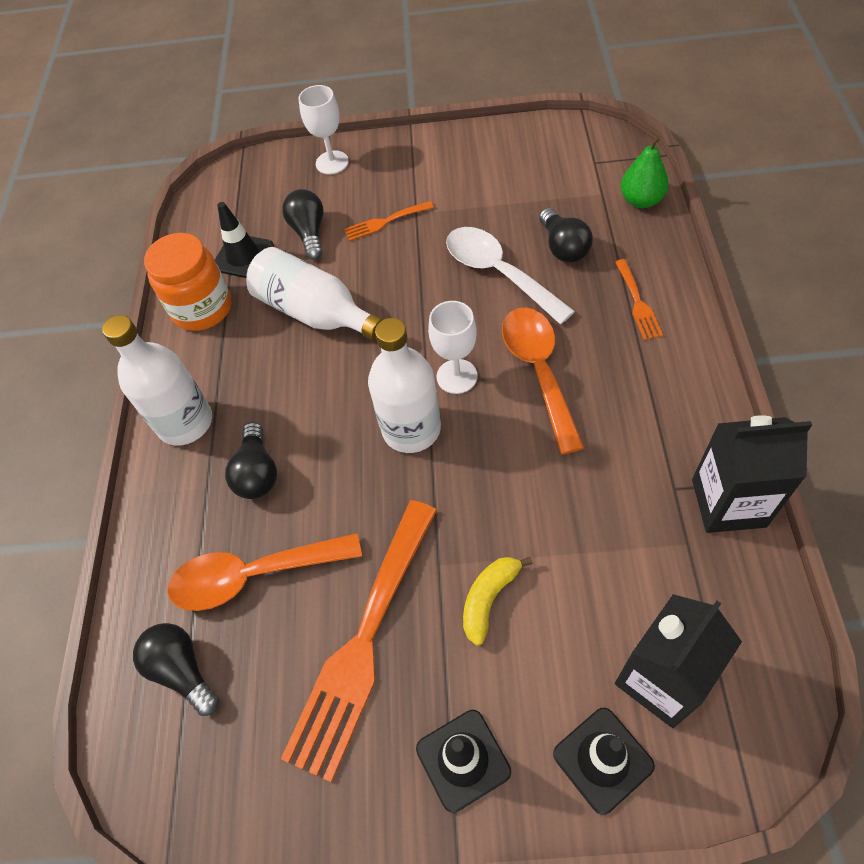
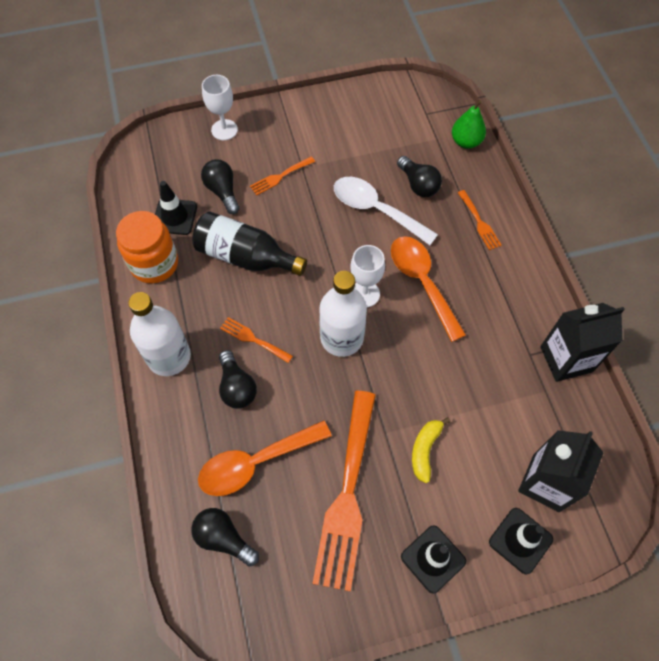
camera: 20 degrees left, 5 degrees up
(295, 415) = (253, 339): none -> orange fork
(315, 313) = (245, 257): white bottle -> black bottle

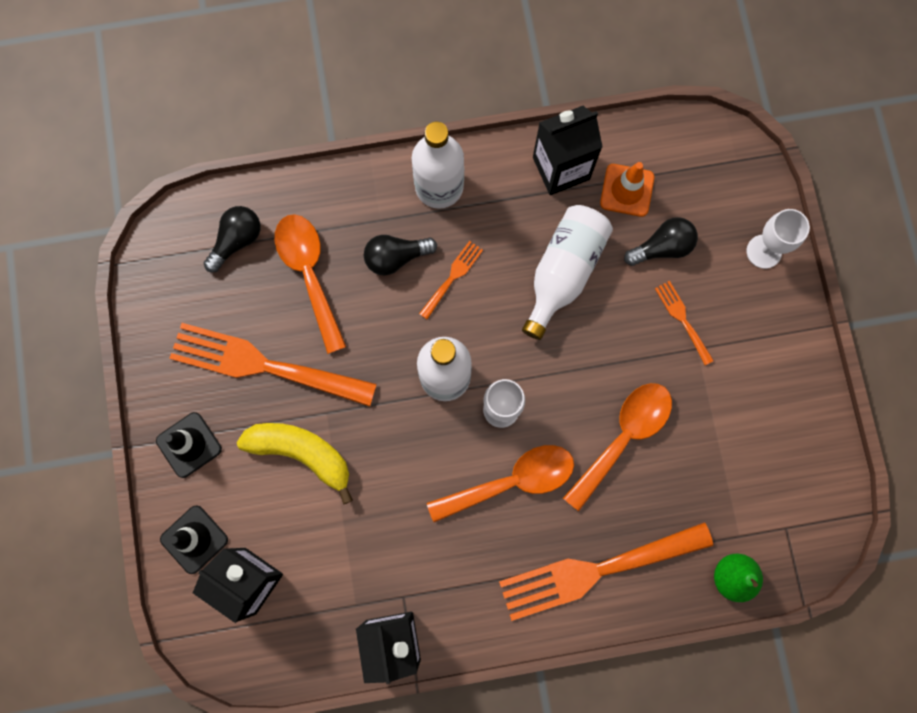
camera: 95 degrees right, 15 degrees up
(154, 264) = (561, 168): orange jar -> black carton
(175, 217) = (627, 190): black traffic cone -> orange traffic cone
(245, 257) = (563, 272): black bottle -> white bottle
(376, 210) = (623, 437): white spoon -> orange spoon
(418, 185) = (661, 498): black light bulb -> none
(425, 450) = (302, 453): yellow banana -> yellow banana, size x1.64
(479, 222) = (596, 570): orange fork -> orange fork, size x2.24

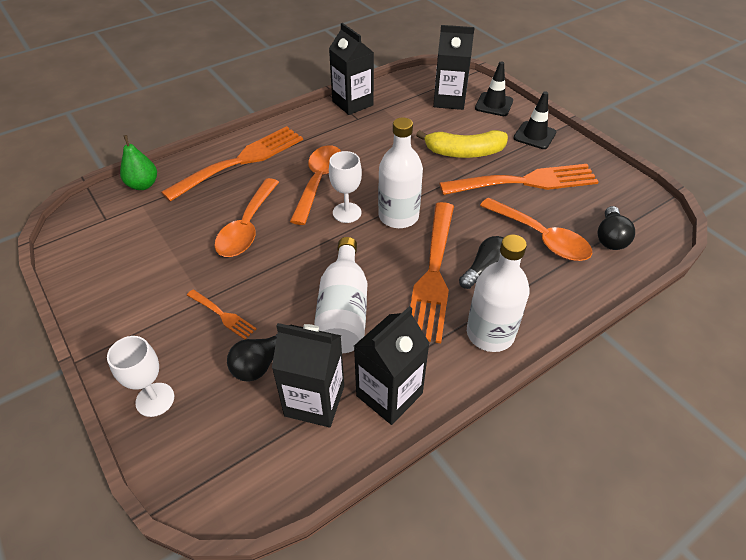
camera: 155 degrees right, 30 degrees down
(452, 277) = (433, 274): orange fork -> orange fork, size x2.24
(511, 481) = (318, 181): orange spoon -> orange spoon turned 150 degrees clockwise
(627, 190) = (314, 401): orange traffic cone -> black carton

